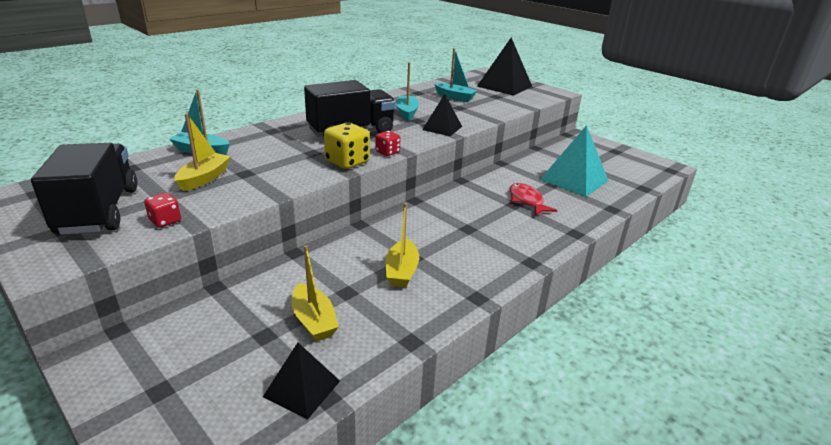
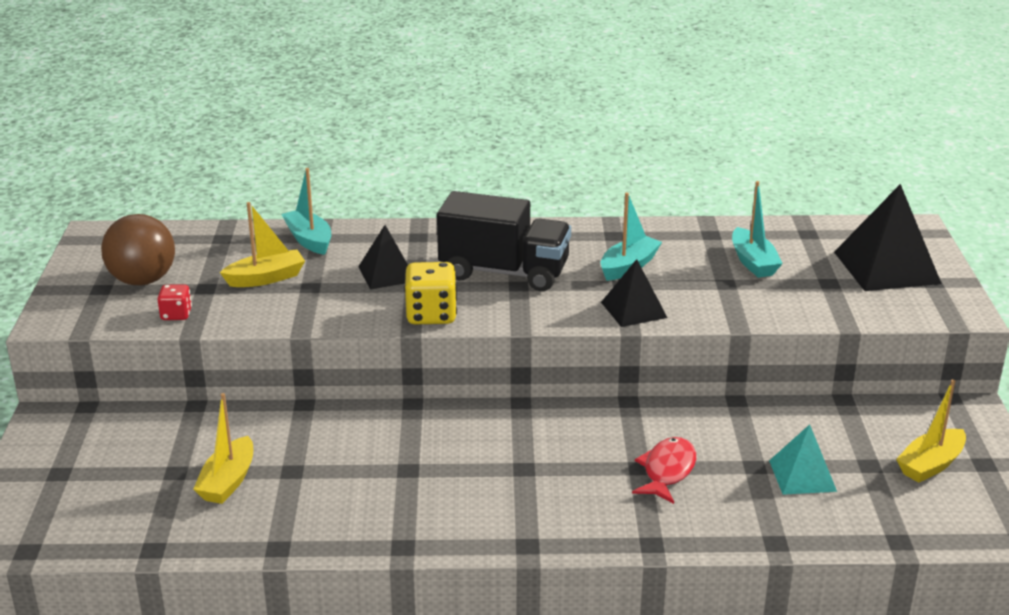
camera: 45 degrees right, 0 degrees up
(99, 211) = (143, 280): black truck -> brown ball
(302, 388) = (145, 531): black pyramid -> black pyramid (387, 274)
(387, 152) = (498, 320): red dice -> none
(401, 271) = (373, 478): yellow boat -> yellow boat (930, 465)
(574, 180) = (802, 475): turquoise pyramid -> turquoise pyramid, size x0.60

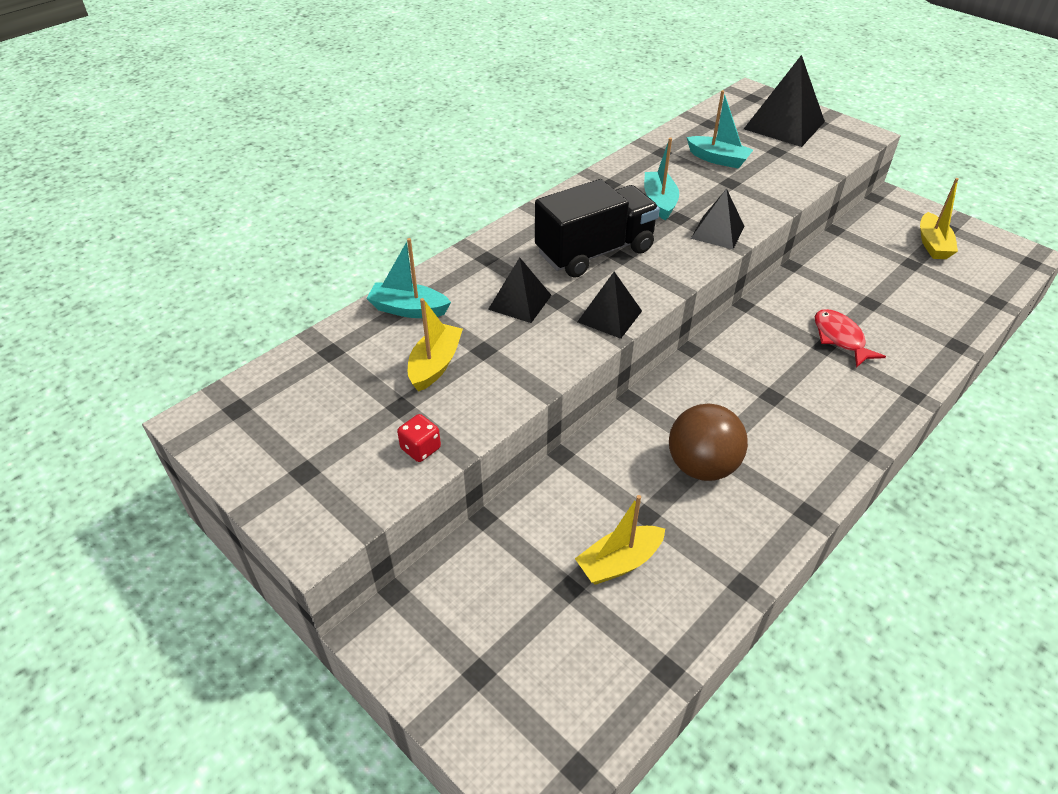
camera: 45 degrees left, 15 degrees up
(143, 280) = (330, 437): brown ball -> brown ball (701, 466)
(228, 481) = (619, 562): yellow boat -> yellow boat turned 90 degrees clockwise
(431, 315) = (609, 316): yellow dice -> black pyramid
(802, 475) = (898, 292): turquoise pyramid -> none

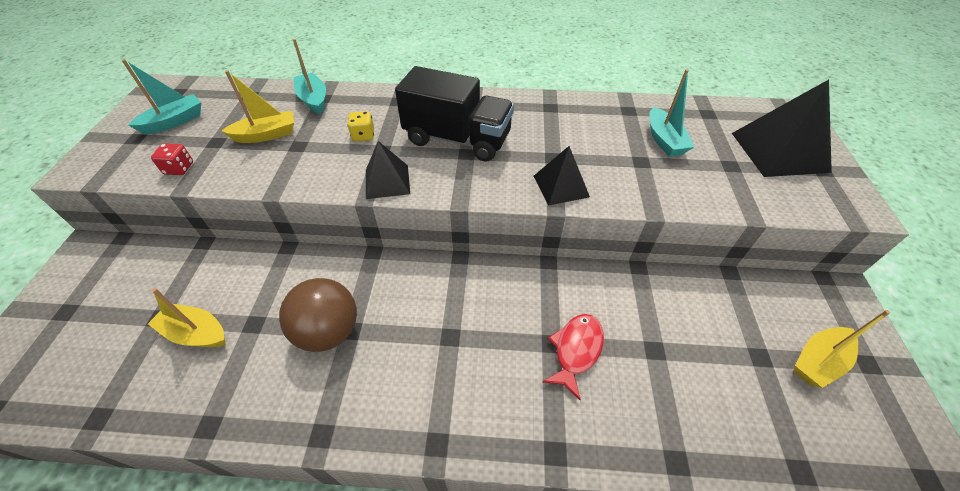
camera: 50 degrees right, 5 degrees up
(520, 302) = (363, 135): black pyramid -> yellow dice
(659, 202) = (560, 139): turquoise boat -> turquoise boat (174, 122)

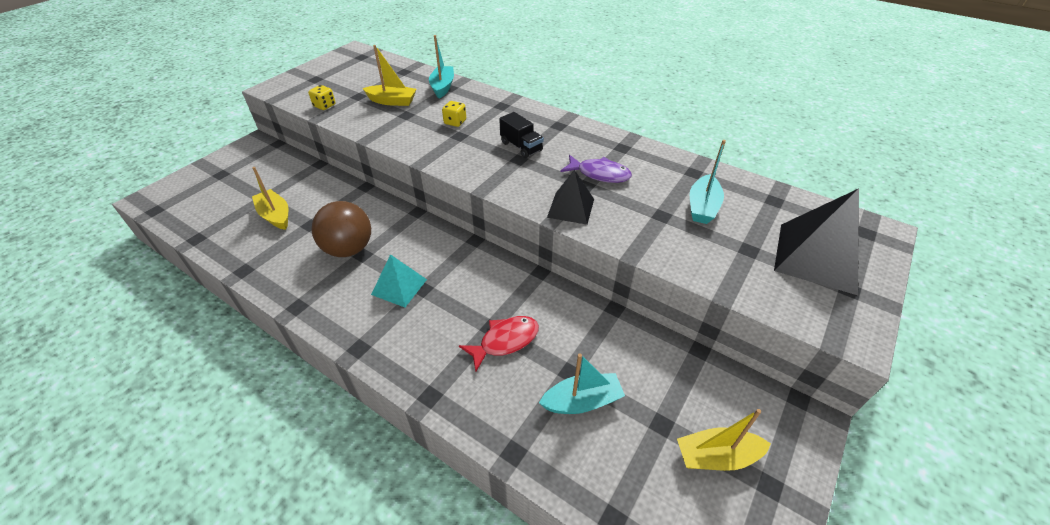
camera: 30 degrees right, 5 degrees down
(174, 122) = (345, 75): turquoise boat -> turquoise boat (582, 401)
(179, 168) = (324, 106): red dice -> yellow dice
(387, 181) = (444, 158): black pyramid -> none
(423, 347) = (399, 287): none -> turquoise pyramid
(457, 139) = (521, 147): black truck -> black truck, size x0.51
(555, 141) = (599, 174): none -> purple fish

